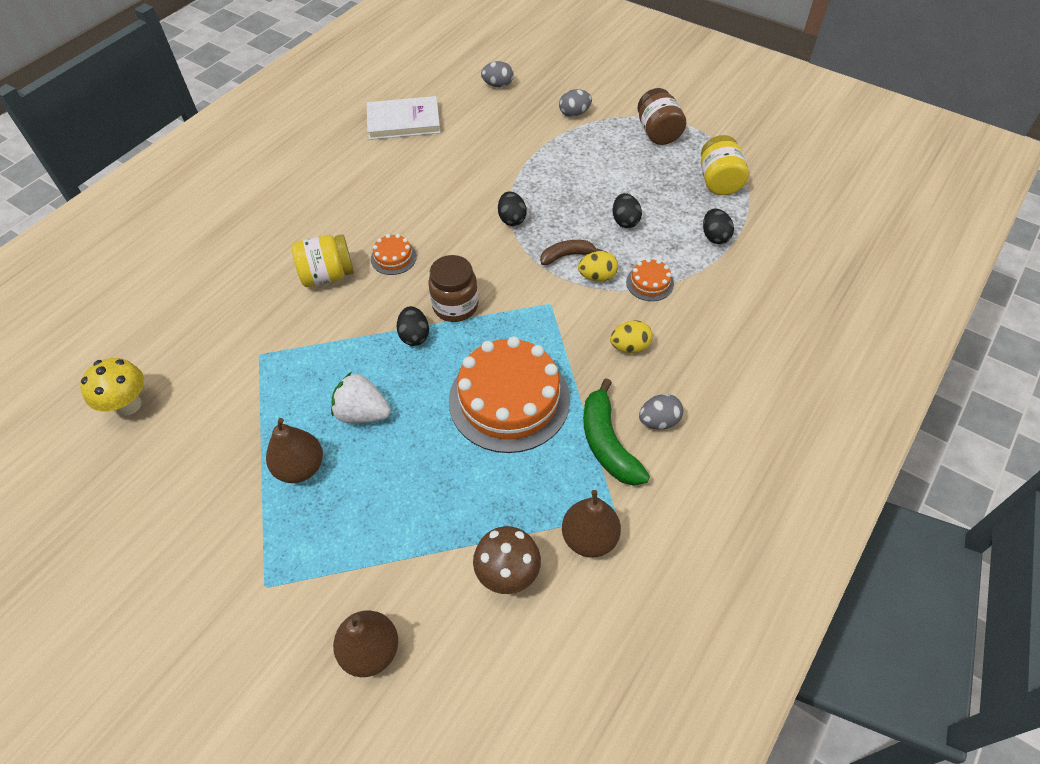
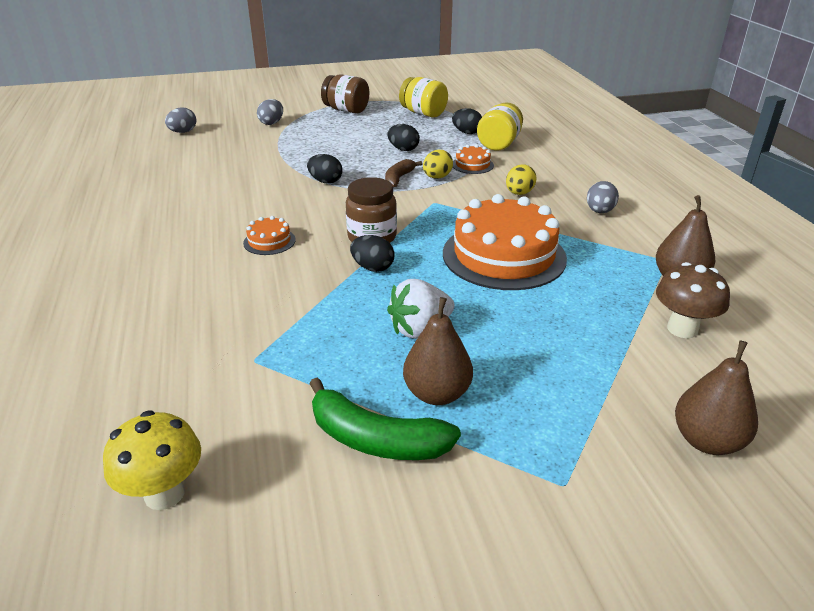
camera: 50 degrees left, 20 degrees down
(327, 275) = (227, 280): yellow jar -> yellow jar (499, 144)
(403, 121) = (131, 176): white book -> none
(607, 443) = (597, 236): green banana -> green banana (376, 439)

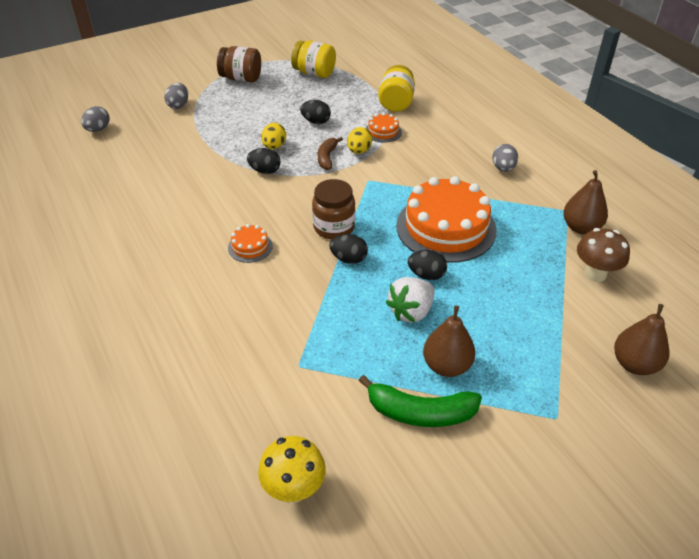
camera: 15 degrees left, 10 degrees up
(467, 132) = (363, 93): black egg -> black egg (426, 275)
(519, 193) = (433, 159): yellow egg -> yellow egg (274, 146)

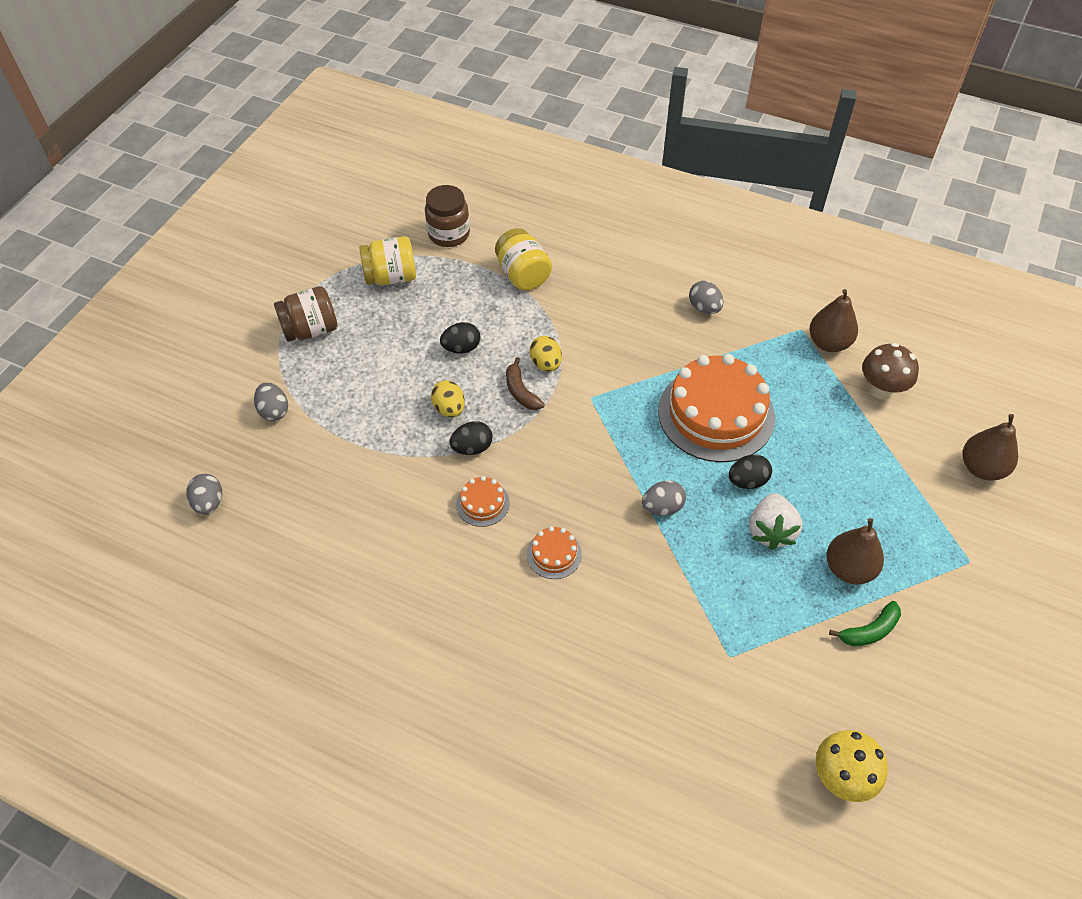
camera: 35 degrees left, 10 degrees up
(334, 227) = (613, 478): brown jar -> brown jar (449, 234)
(349, 259) = (662, 507): black egg -> grey egg
(383, 131) = (546, 323): orange cake -> orange cake (482, 503)
(420, 412) = (869, 631): green banana -> green banana, size x0.62

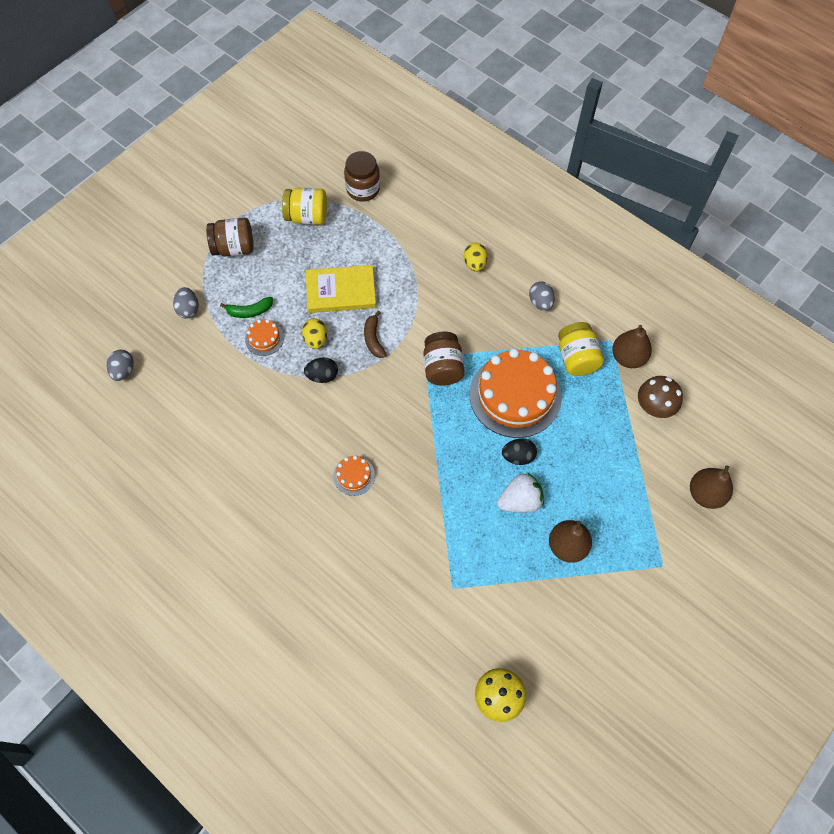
camera: 15 degrees right, 10 degrees up
(461, 348) = (341, 291): black egg -> yellow book
(482, 503) = (315, 422): orange cake -> orange cake (264, 338)
(523, 275) = (408, 239): yellow jar -> yellow jar (576, 358)
(546, 364) = (400, 320): yellow egg -> yellow egg (475, 264)
(617, 404) = (442, 368): none -> brown jar
(662, 507) = (446, 460): grey egg -> none
(770, 531) = (520, 501): white strawberry -> white strawberry turned 135 degrees counterclockwise
(869, 631) = (563, 597): green banana -> green banana (250, 311)

